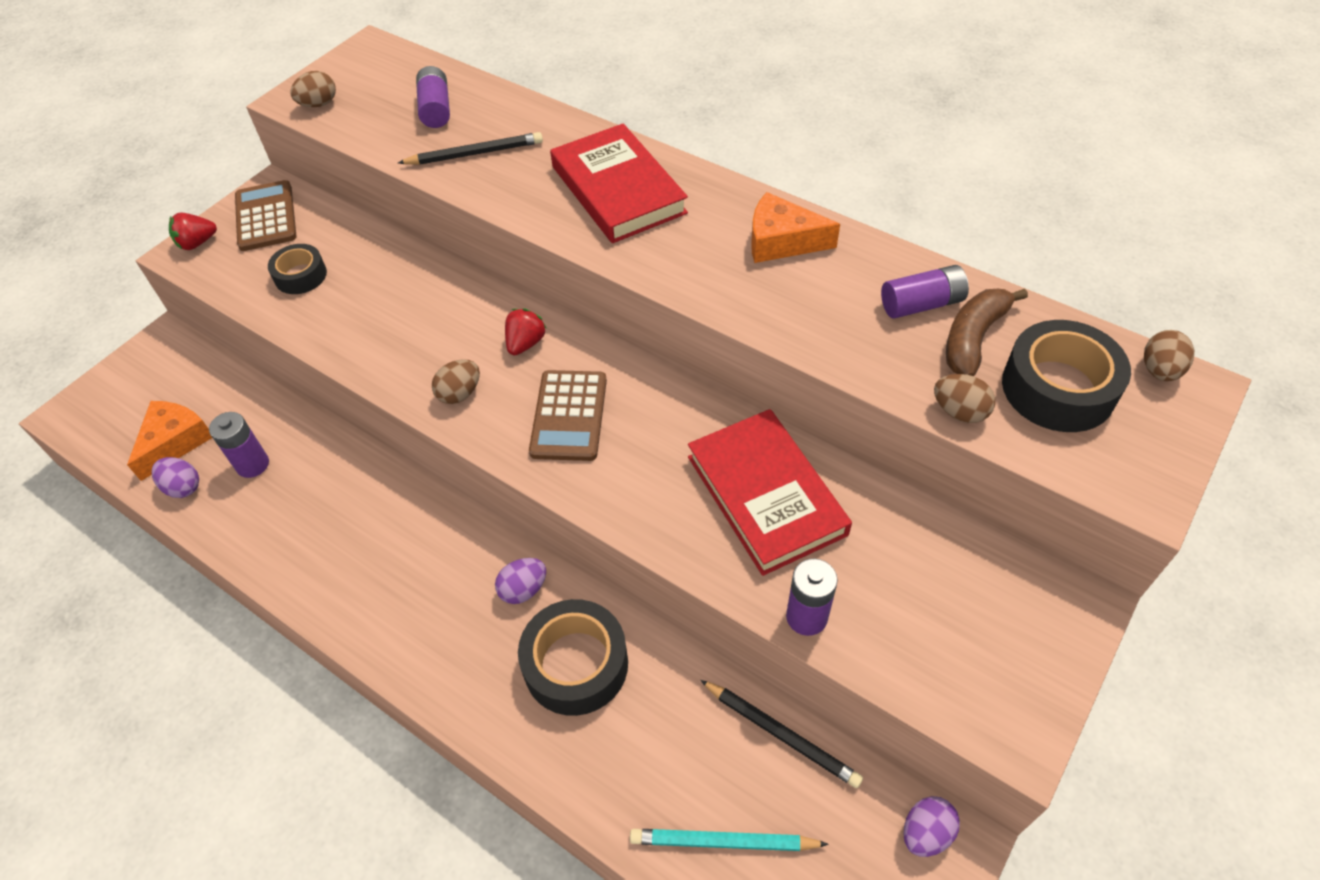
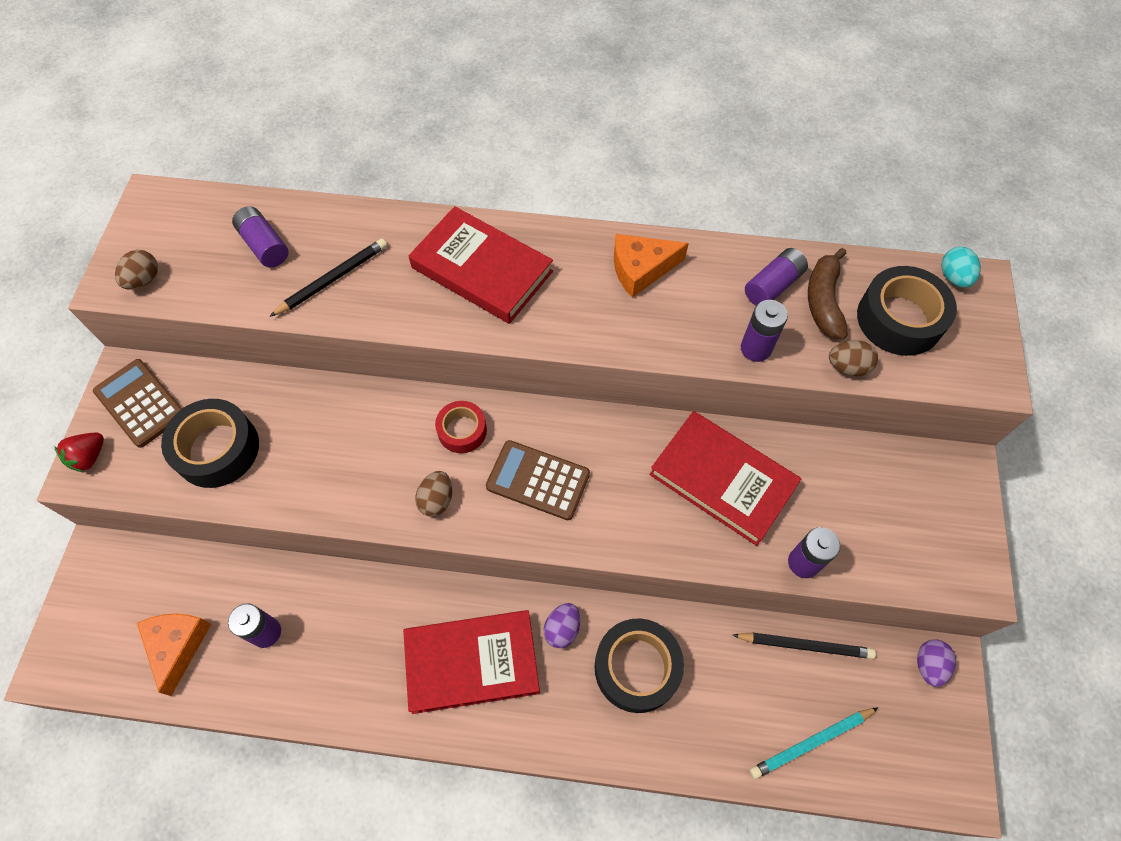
camera: 30 degrees left, 10 degrees up
(183, 487) = (215, 682): purple egg -> none
(300, 275) = (217, 449): black tape -> black tape, size x1.66
(415, 578) = (472, 662): none -> red book
(525, 343) = (462, 430): red strawberry -> red tape
(569, 416) = (538, 480): brown calculator -> brown calculator turned 135 degrees clockwise
(860, 355) = (755, 348): none -> purple battery
(1159, 370) = (953, 277): brown egg -> turquoise egg

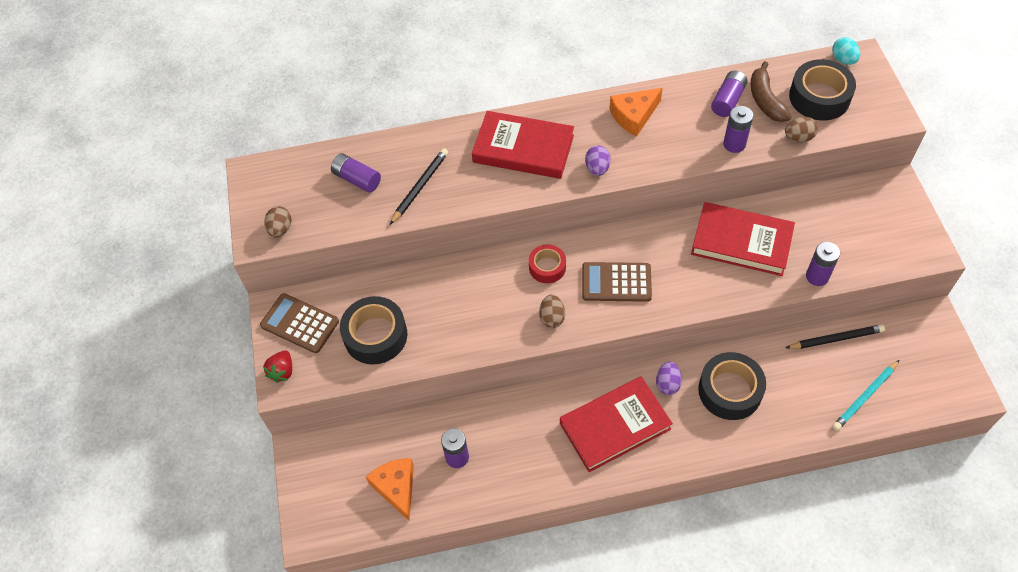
camera: 15 degrees left, 5 degrees down
(928, 665) = (921, 323): purple egg -> purple egg (597, 168)

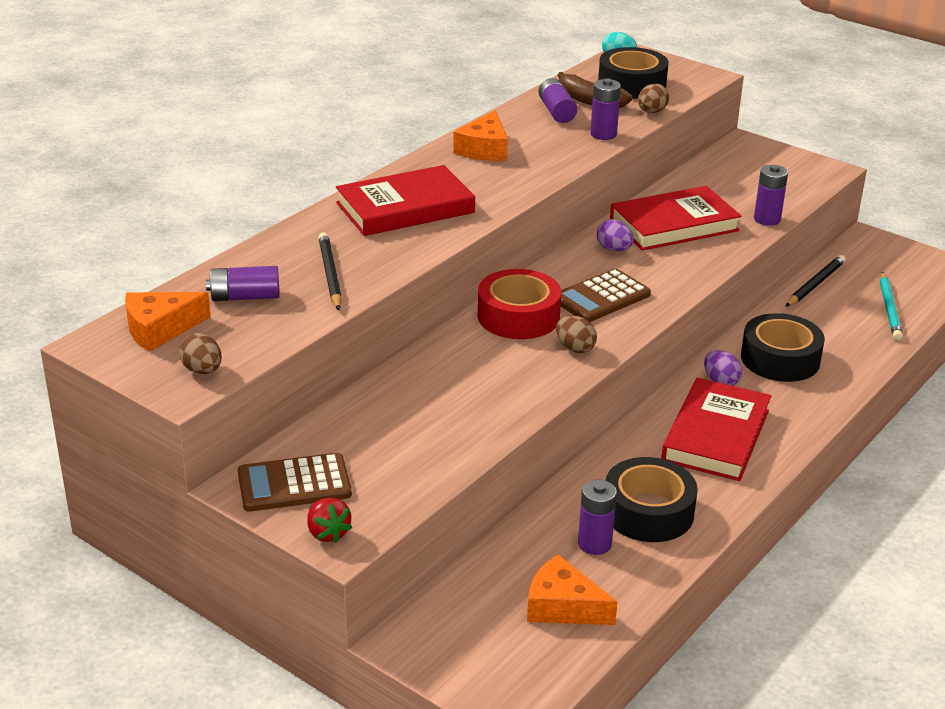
camera: 45 degrees left, 25 degrees down
(291, 180) = (160, 329): none -> orange cheese
(375, 335) = (403, 449): black tape -> black tape (648, 512)
(547, 267) = (518, 316): red tape -> red tape, size x1.66
(597, 168) = (500, 193): purple egg -> purple egg (614, 249)

